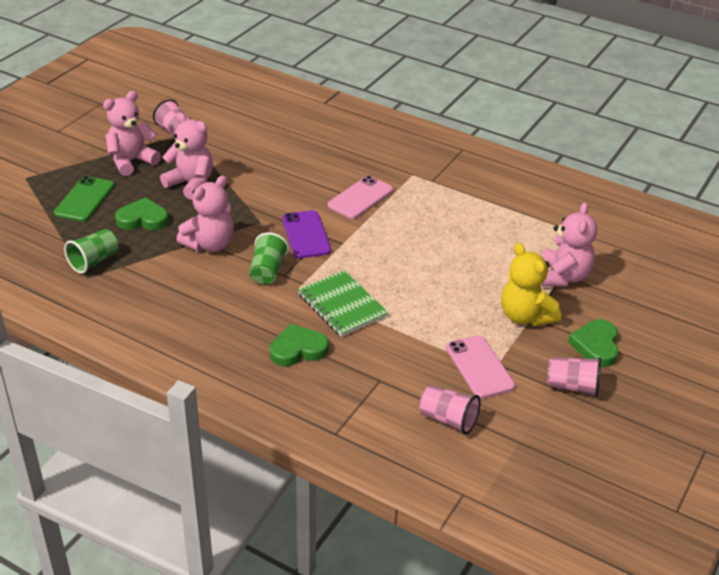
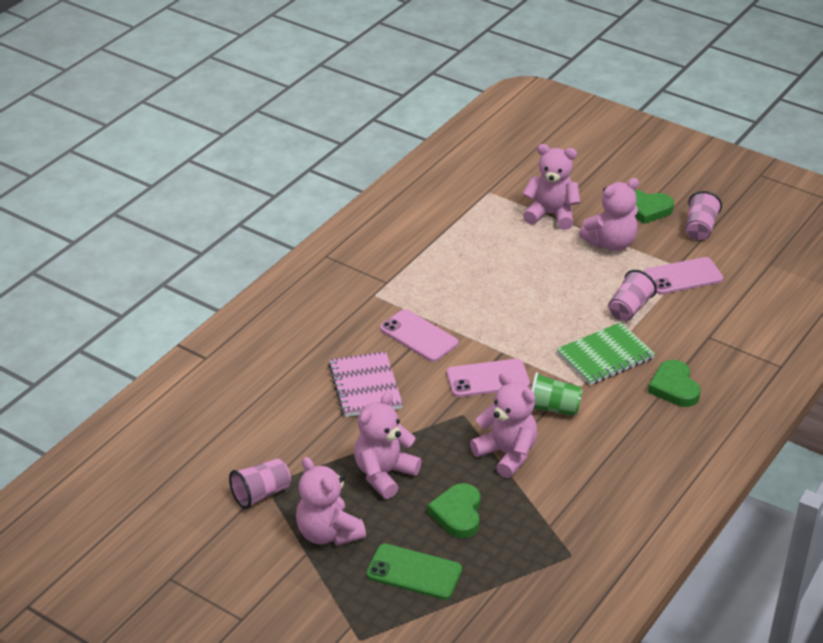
camera: 85 degrees left, 0 degrees up
(94, 261) = (542, 551): green cup -> none
(294, 173) = (365, 386): none -> pink notebook
(306, 235) = (487, 378): purple phone -> pink phone
(448, 419) = (752, 300): pink cup -> pink cup (629, 308)
(525, 316) = (610, 243): yellow teddy bear -> pink teddy bear

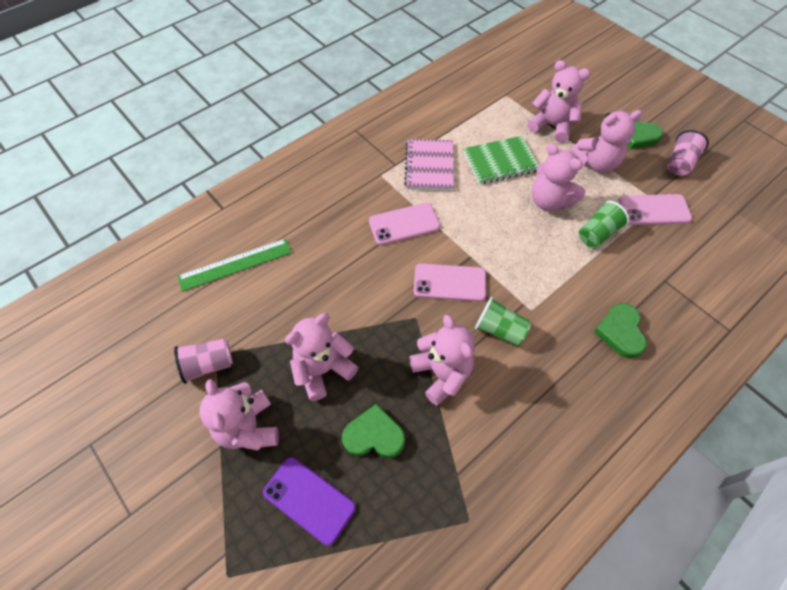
camera: 15 degrees right, 20 degrees up
(246, 405) = (235, 264): none -> green ruler
(365, 386) = (341, 267): pink notebook -> pink notebook (429, 166)
(414, 572) = (309, 499): green phone -> purple phone
(419, 336) = (404, 224): pink phone -> pink phone turned 75 degrees counterclockwise
(457, 514) = (374, 435): green heart -> green heart turned 75 degrees clockwise
(570, 287) = (549, 201): none -> pink teddy bear
(605, 356) = (563, 281): green notebook -> green notebook (500, 162)
(629, 308) = (597, 234): pink cup -> green cup

